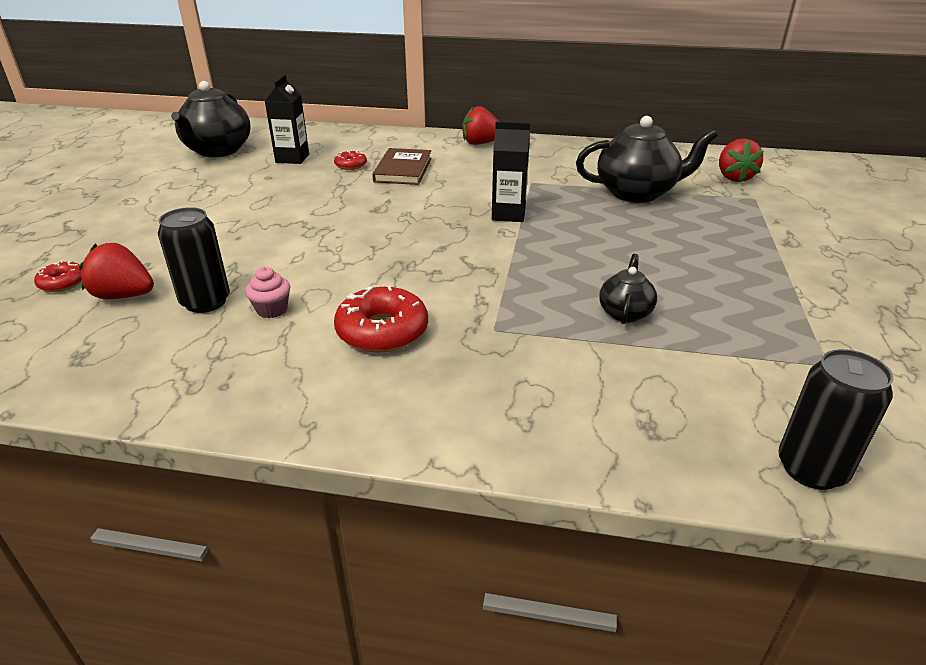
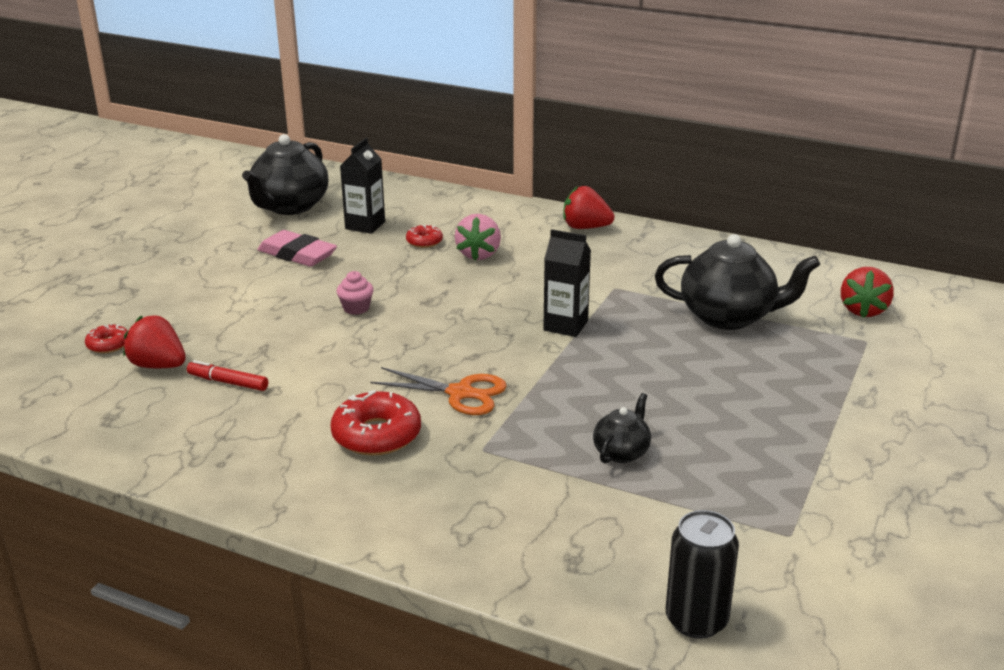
camera: 15 degrees right, 5 degrees down
(205, 302) = (228, 382): black can -> red marker
(238, 185) = (297, 254): none -> pink eraser
(272, 310) = (284, 399): pink cupcake -> pink cupcake (356, 308)
(403, 170) = (479, 254): brown book -> pink strawberry
(445, 281) = (460, 393): none -> orange scissors

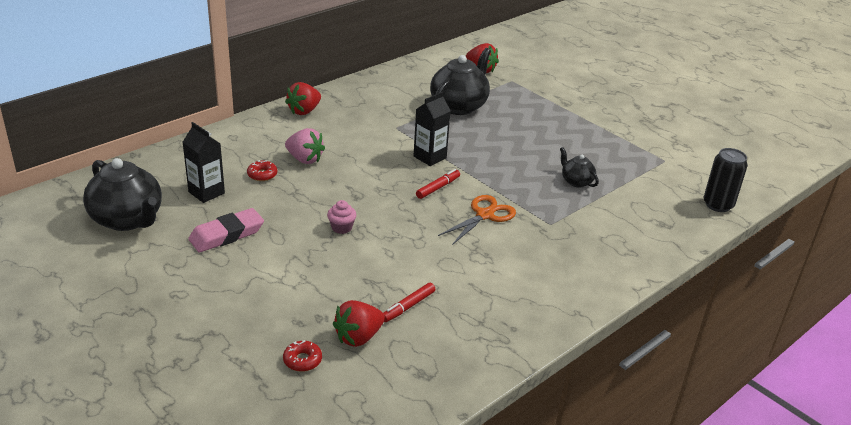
camera: 70 degrees left, 5 degrees up
(376, 435) = (514, 257): red donut -> none
(496, 347) = (438, 188): none -> red marker

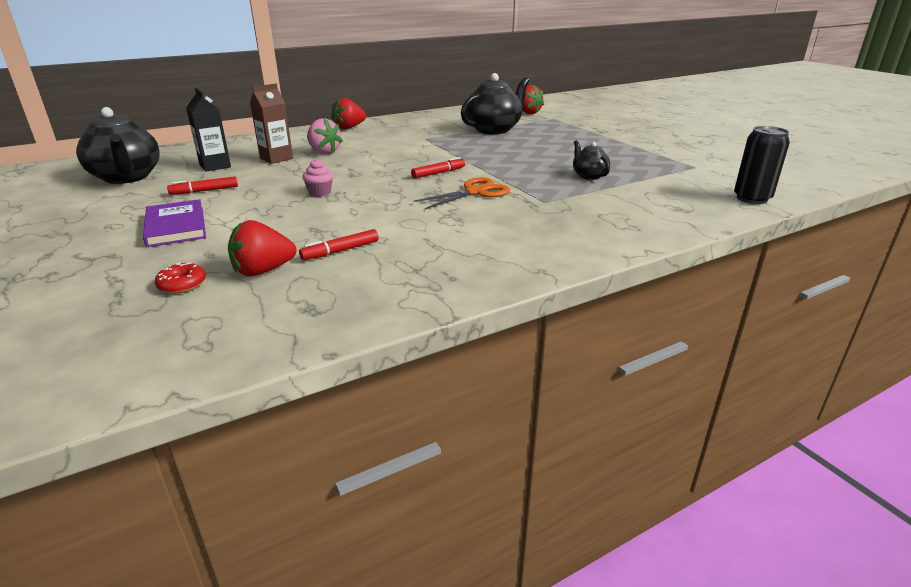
camera: 15 degrees right, 5 degrees down
(227, 235) = (204, 191): pink eraser -> red marker
(240, 289) = (176, 226): none -> purple book
(262, 175) = (276, 158): red donut -> brown carton
(430, 157) = (444, 155): black carton -> none

